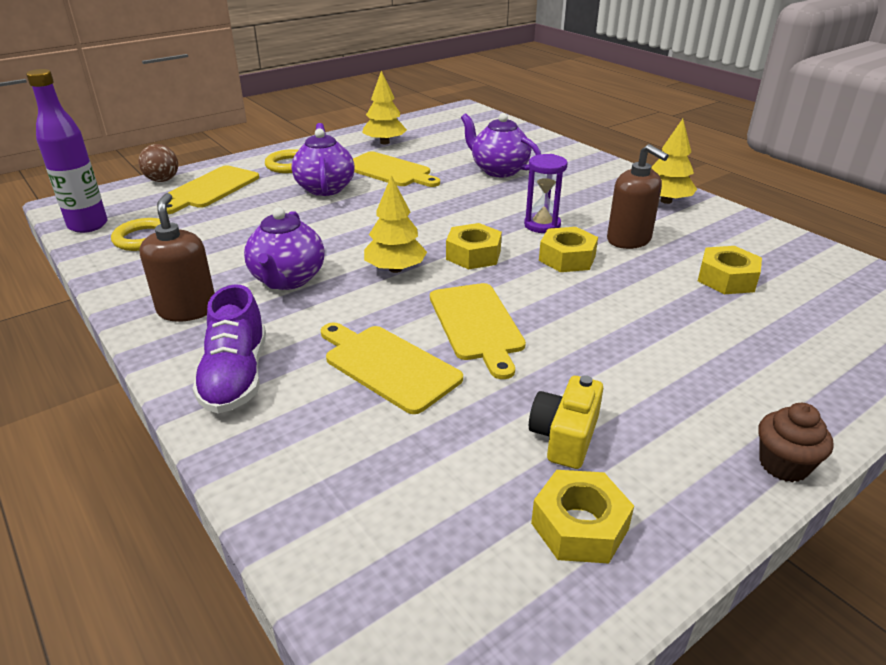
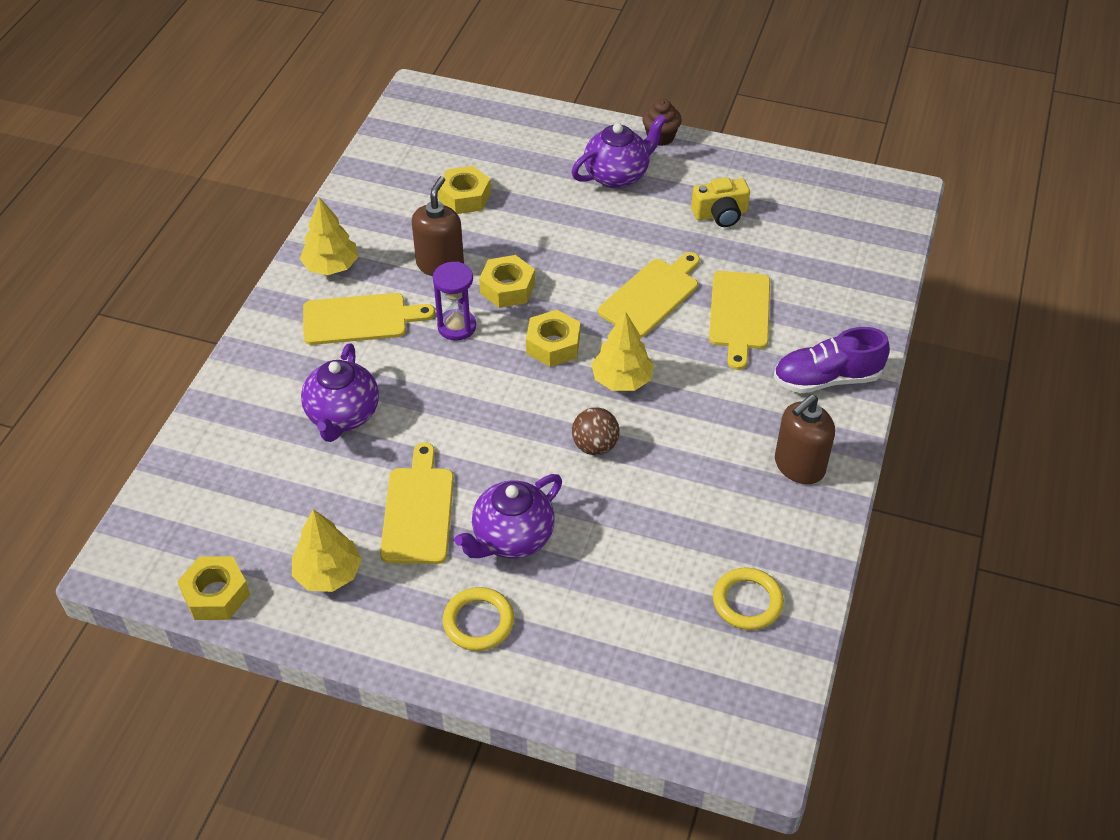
camera: 125 degrees left, 15 degrees up
(88, 225) = (774, 679): purple bottle -> none
(162, 180) = (627, 719): brown ball -> brown ball (595, 446)
(211, 189) = (604, 645): yellow cutting board -> yellow cutting board (360, 319)
(236, 376) = (827, 379): purple shoe -> purple shoe turned 150 degrees counterclockwise
(288, 279) = (702, 436): purple teapot -> purple teapot (617, 175)
(579, 526) = (776, 188): yellow nut -> yellow nut (216, 594)

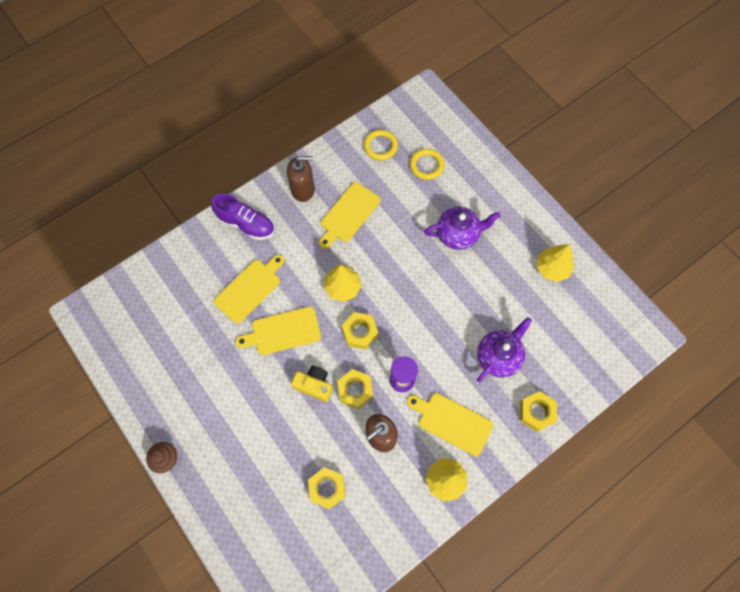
camera: 145 degrees left, 20 degrees up
(216, 594) = (609, 289): yellow nut -> yellow nut (536, 412)
(418, 510) = (492, 275): yellow cutting board -> yellow cutting board (348, 214)
(478, 622) = (498, 205): yellow ring -> yellow ring (426, 165)
(595, 446) = (385, 258): brown ball -> none
(617, 175) = (222, 441): purple teapot -> none
(720, 214) = (193, 366): yellow camera -> yellow camera (314, 385)

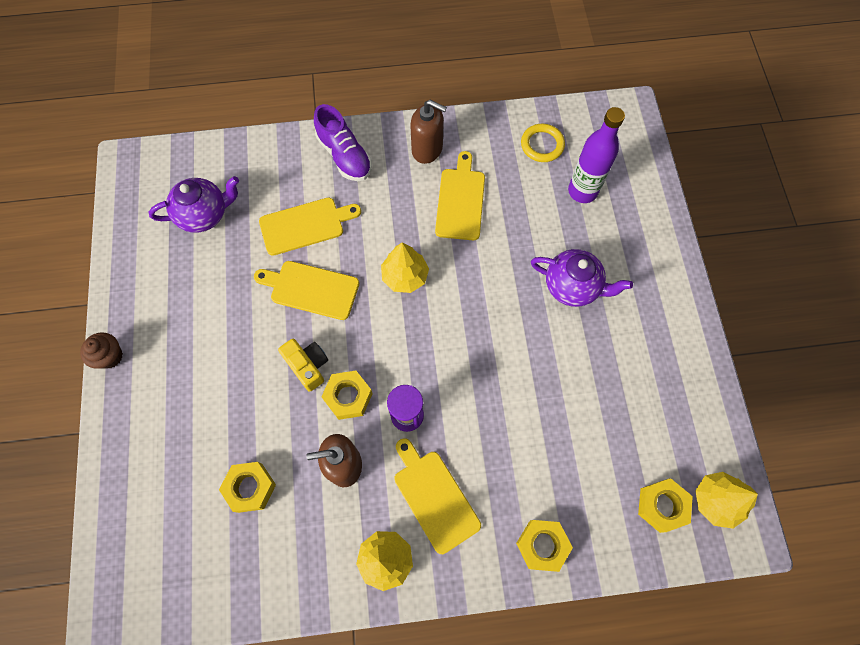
camera: 30 degrees right, 0 degrees up
(348, 214) = (460, 201): yellow cutting board -> yellow cutting board turned 120 degrees clockwise
(360, 332) = (393, 336): yellow nut -> yellow nut (661, 506)
(426, 165) = (582, 191): yellow ring -> purple bottle
(498, 356) = (535, 452): purple teapot -> purple teapot (204, 214)
(552, 268) = (665, 385): yellow tree -> yellow tree (716, 500)

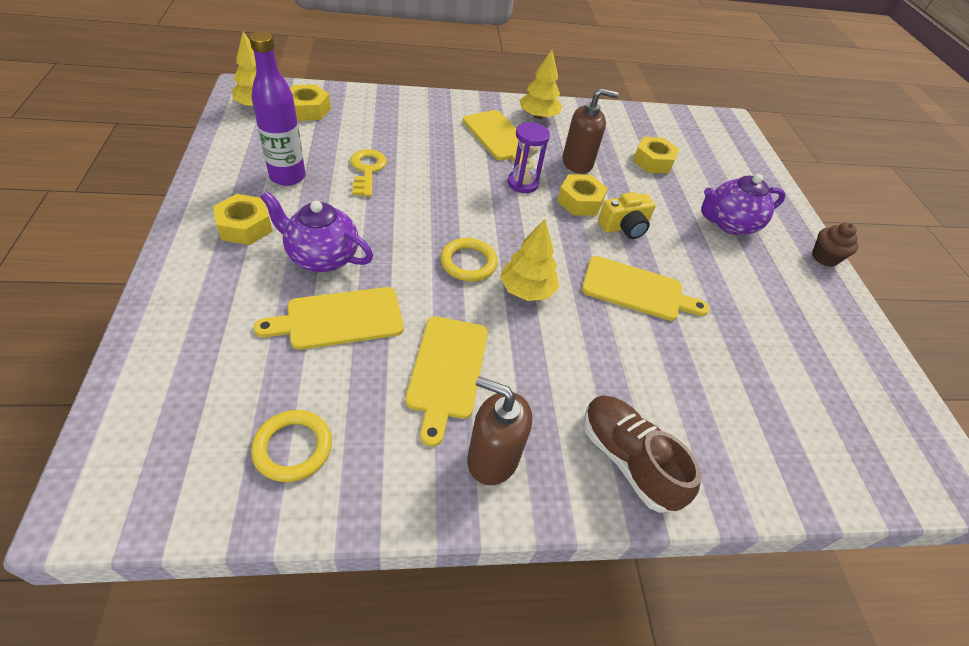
camera: 175 degrees right, 20 degrees down
(204, 214) = (802, 389): purple teapot -> purple teapot (729, 224)
(305, 225) = (662, 361): yellow cutting board -> yellow cutting board (339, 319)
(308, 366) = (624, 227): yellow camera -> yellow camera turned 75 degrees counterclockwise
(344, 155) = (628, 459): purple shoe -> brown shoe
(454, 298) = (468, 263): none -> yellow ring
(542, 545) = (415, 106): yellow nut -> yellow nut (245, 226)
(566, 406) = (367, 170): none -> yellow key
(582, 191) = (257, 365): purple bottle -> purple bottle (287, 177)

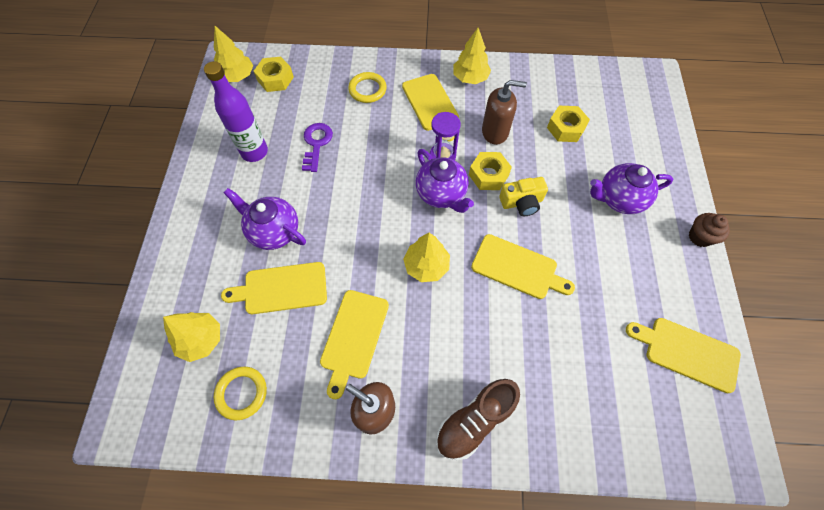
camera: 15 degrees right, 15 degrees up
(225, 383) = (201, 340): none -> yellow tree
(245, 226) = (220, 202): yellow nut -> none
(367, 170) = (316, 144): yellow key -> purple key
(468, 263) = (384, 238): yellow ring -> yellow ring (367, 90)
(529, 219) = (441, 194): none -> purple teapot
(628, 459) = (474, 420): brown shoe -> brown shoe turned 105 degrees counterclockwise
(853, 369) = (687, 352): none -> yellow cutting board

